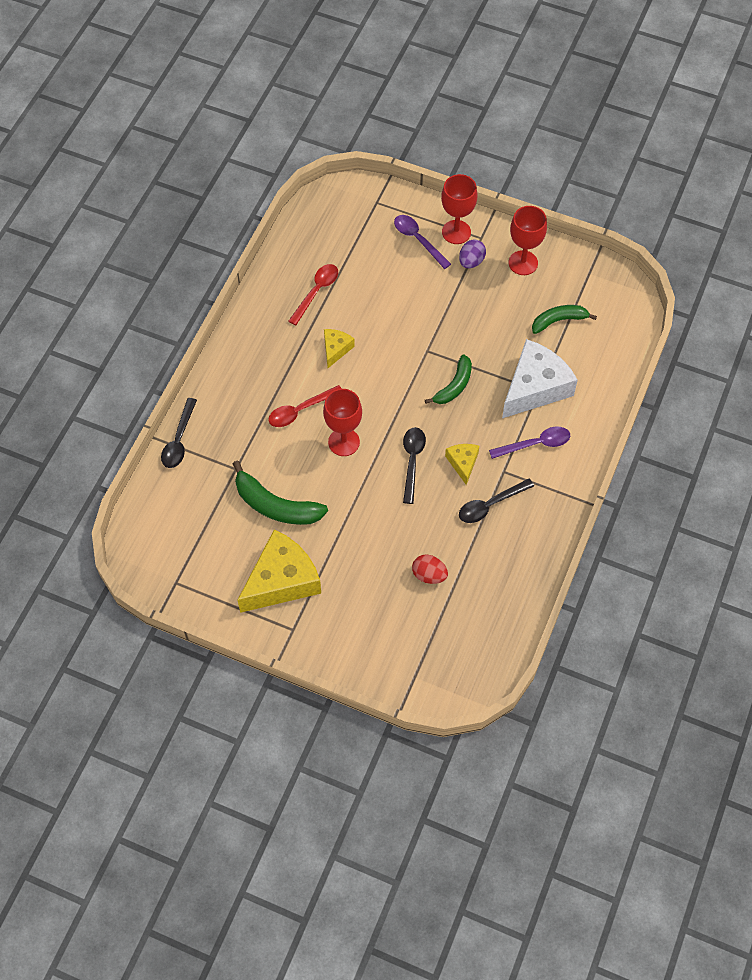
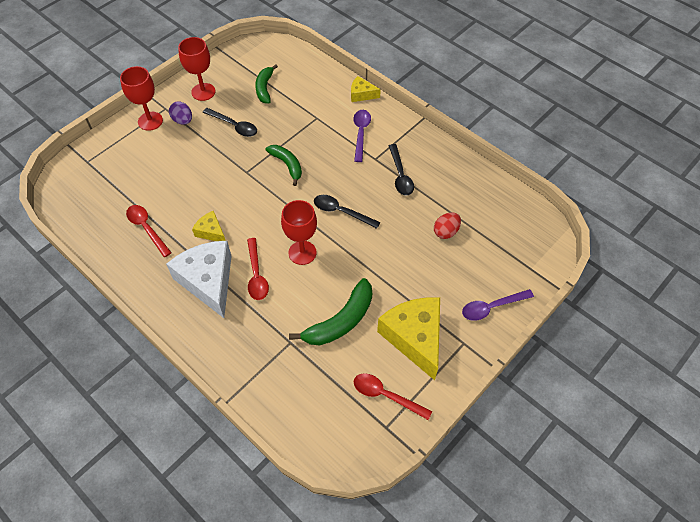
camera: 70 degrees left, 5 degrees down
(179, 440) = (239, 382): black spoon -> black spoon (234, 126)
(208, 572) = (385, 395): none -> red spoon
(418, 240) = (141, 146): purple spoon -> purple spoon (491, 307)
(463, 463) = (357, 180): yellow cheese -> yellow cheese (361, 94)
(535, 387) = (313, 118): white cheese -> white cheese (208, 281)

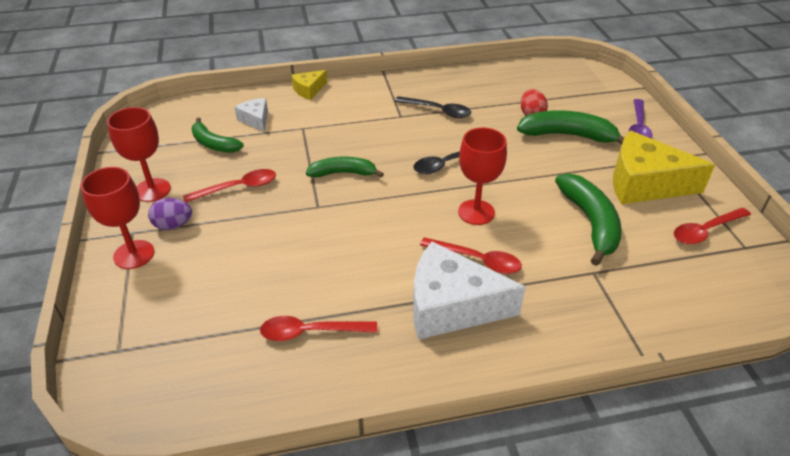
camera: 55 degrees left, 15 degrees down
(211, 231) = (376, 272): yellow cheese -> none
(234, 126) = (238, 188): black spoon -> red spoon
(305, 90) = (255, 120): none -> white cheese
(361, 133) = (358, 111): purple spoon -> none
(437, 266) = (568, 135): none -> green banana

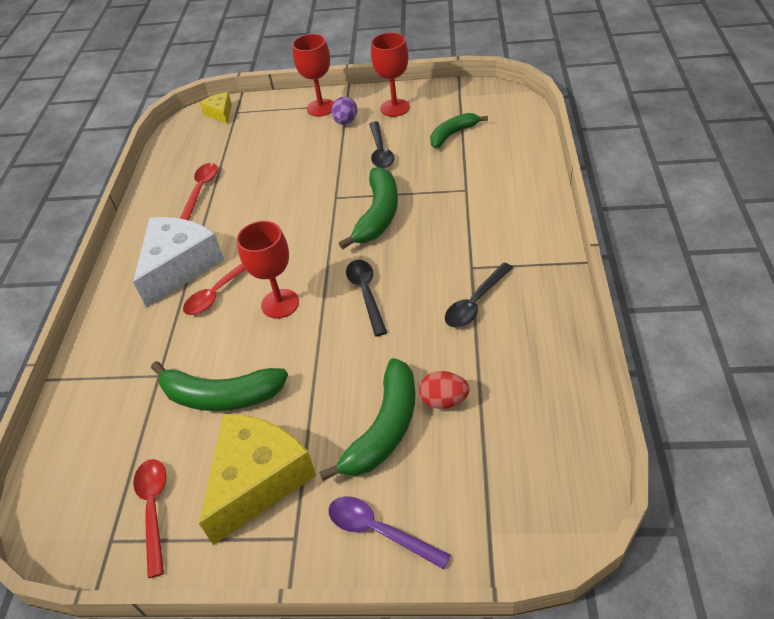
camera: 110 degrees right, 5 degrees up
(238, 188) = (380, 151): red spoon -> black spoon
(255, 120) = (489, 158): white cheese -> none
(309, 90) = (544, 195): yellow cheese -> yellow cheese (220, 113)
(343, 173) = (378, 215): green banana -> green banana, size x1.52

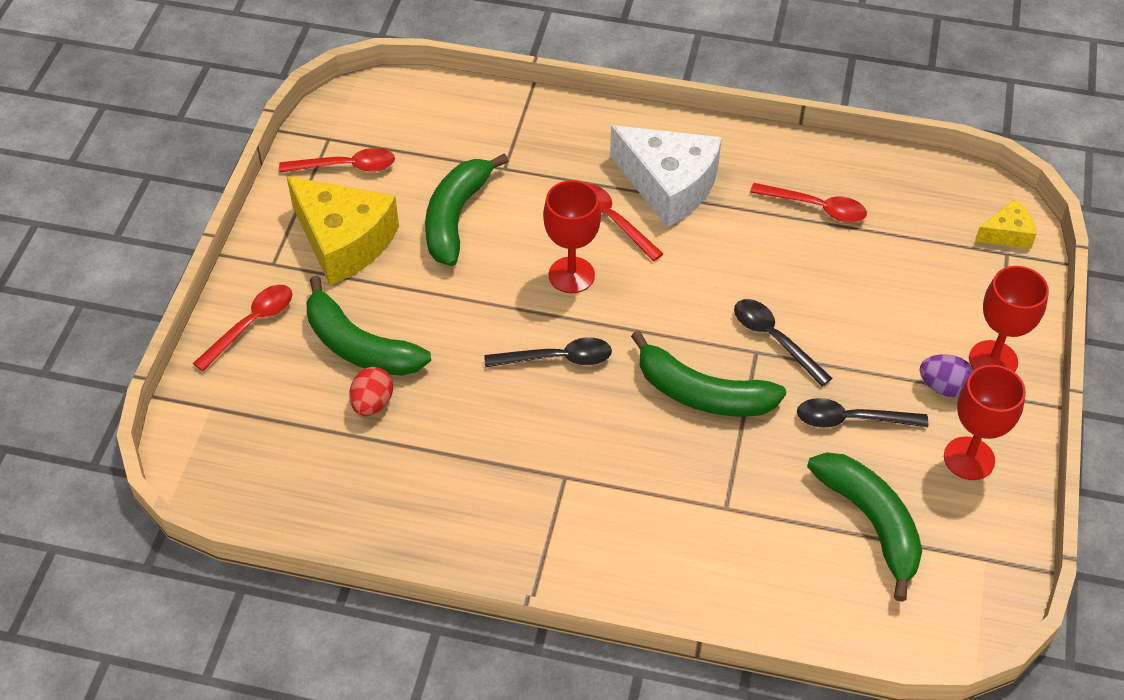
camera: 95 degrees right, 5 degrees up
(378, 531) = (252, 324): purple spoon -> red spoon
(453, 134) = (871, 523): green banana -> green banana, size x1.52
(475, 303) = (501, 465): black spoon -> black spoon (774, 339)

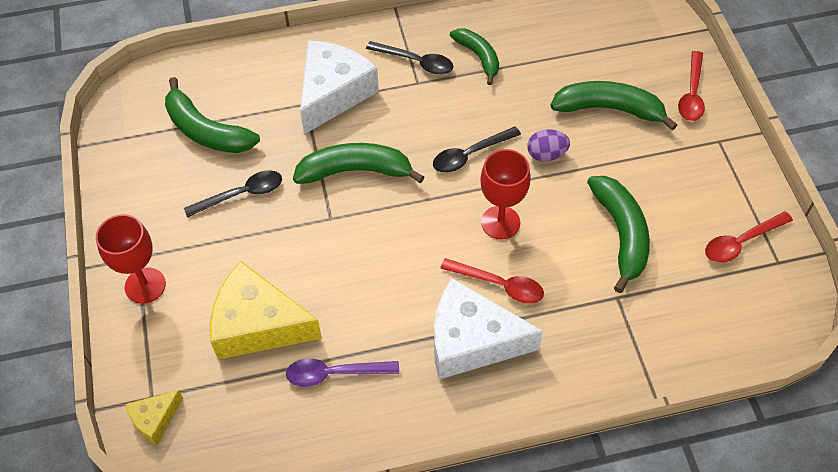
camera: 155 degrees right, 5 degrees up
(343, 241) = (686, 178): yellow cheese -> yellow cheese (258, 324)
(372, 403) = (570, 77): red egg -> none
(464, 480) = (478, 57): none -> green banana
(682, 507) = (333, 93): none -> white cheese
(774, 339) = (321, 233): black spoon -> black spoon (416, 62)
(816, 208) = (334, 373): red spoon -> purple spoon
(943, 387) = (179, 247): purple egg -> purple egg (546, 154)
(969, 458) = (149, 199): red goblet -> none

